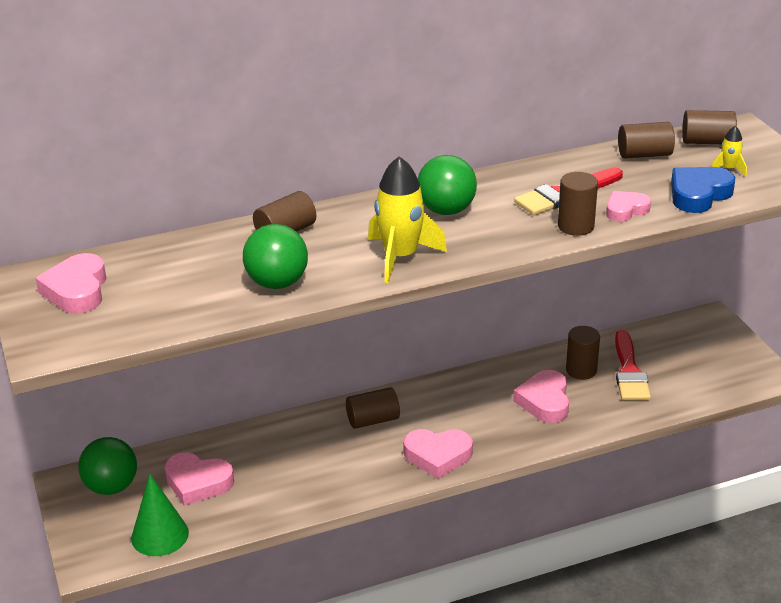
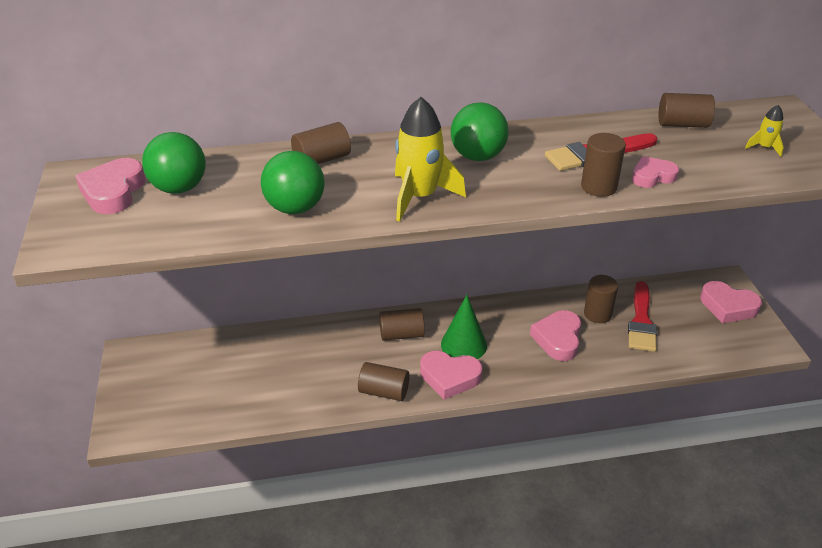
camera: 10 degrees right, 5 degrees up
(111, 487) = (163, 363): green ball -> green ball (179, 188)
(160, 535) = (188, 415): green cone -> green cone (464, 345)
(198, 482) = (236, 370): pink heart -> pink heart (728, 306)
(698, 194) = (729, 169): blue heart -> none
(707, 142) = (747, 118): brown cylinder -> brown cylinder (384, 391)

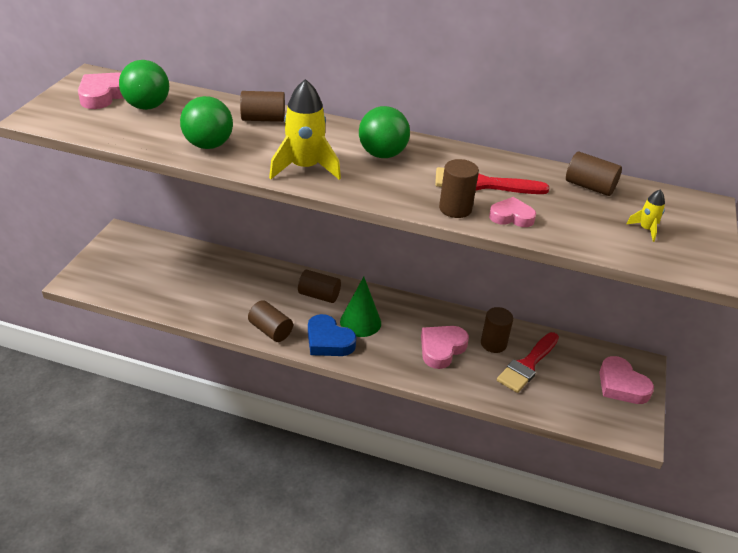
camera: 25 degrees right, 0 degrees up
(449, 377) = (328, 341): pink heart -> blue heart

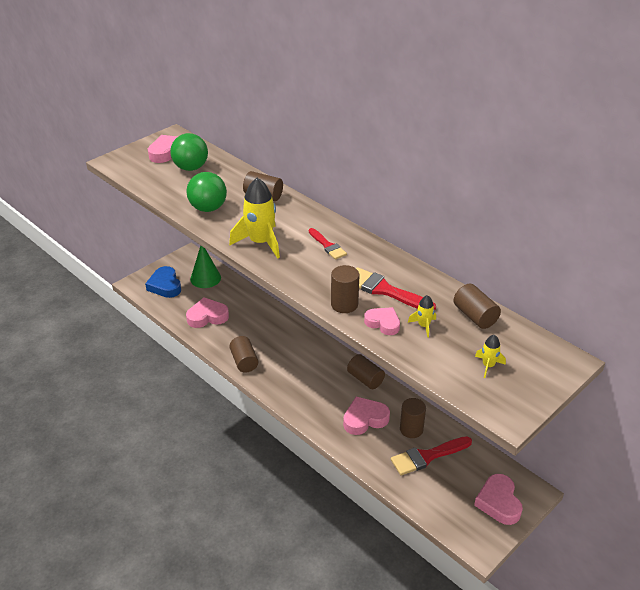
camera: 30 degrees right, 0 degrees up
(192, 294) = (207, 316): none -> pink heart
(319, 295) = (298, 345): brown cylinder -> brown cylinder (365, 379)
(328, 341) = (281, 383): blue heart -> blue heart (165, 285)
(360, 322) = (315, 377): green cone -> green cone (205, 278)
(382, 154) = (327, 246): green ball -> red brush
(552, 208) = (423, 326): none -> yellow rocket

